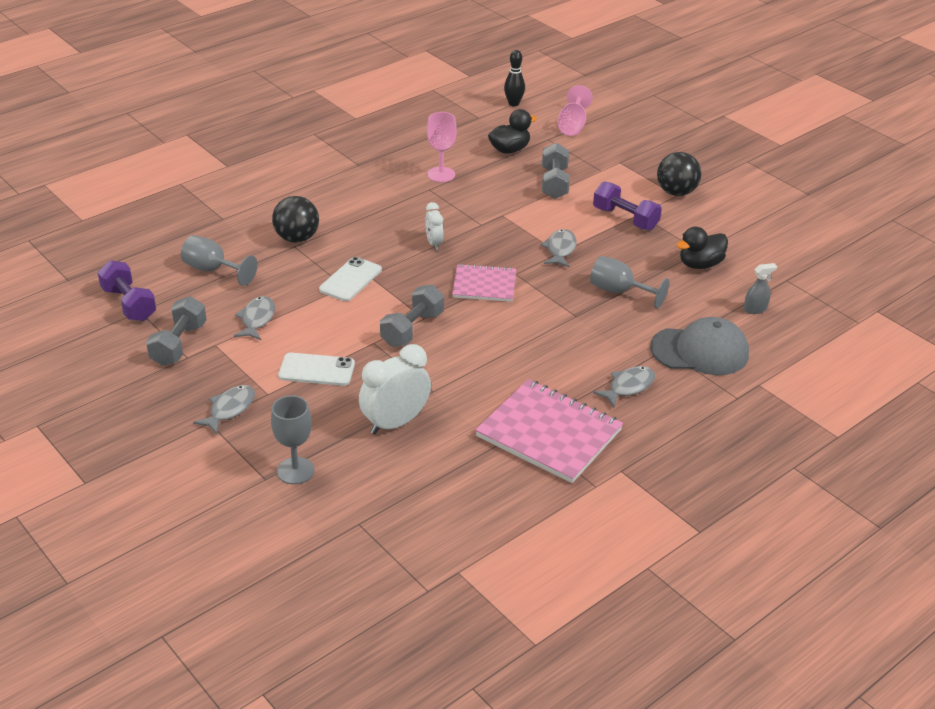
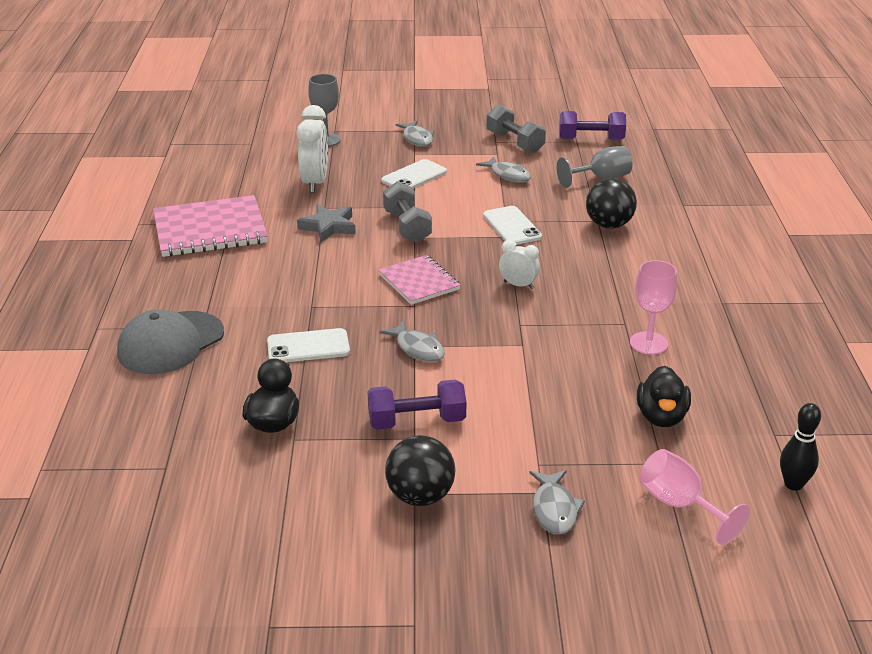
camera: 130 degrees right, 5 degrees down
(462, 369) = (328, 227): none -> grey star
(484, 285) = (419, 282): pink notebook -> pink notebook turned 75 degrees counterclockwise
(554, 183) = (547, 411): grey dumbbell -> none
(619, 291) = (308, 347): grey goblet -> white phone
(628, 387) = (194, 285): grey fish -> grey fish (554, 509)
(755, 309) = (163, 412): grey spray bottle -> none

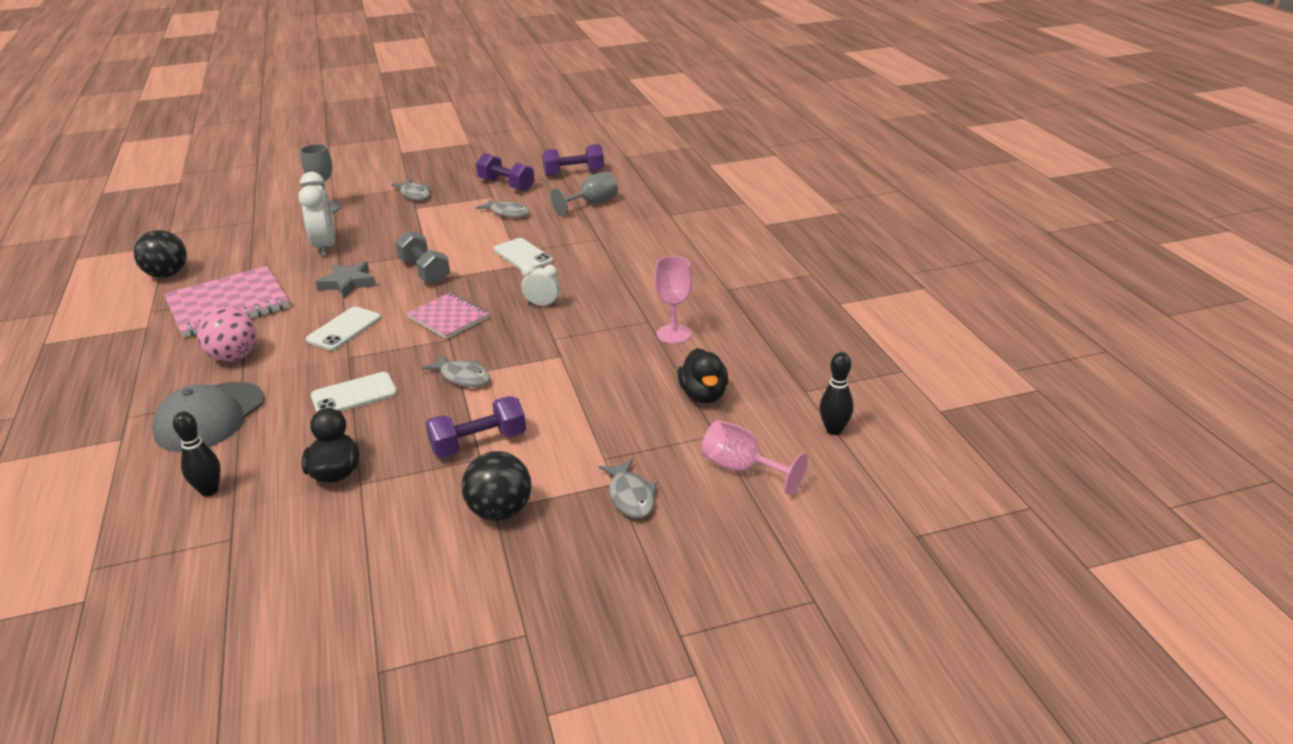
camera: 15 degrees left, 0 degrees up
(155, 416) = (209, 490): none -> black bowling pin
(205, 285) = (234, 357): none -> pink ball
(414, 176) = (420, 227): white phone -> white phone (344, 329)
(515, 142) = (506, 185): grey dumbbell -> purple dumbbell
(609, 225) = (610, 241): black ball -> black ball (167, 274)

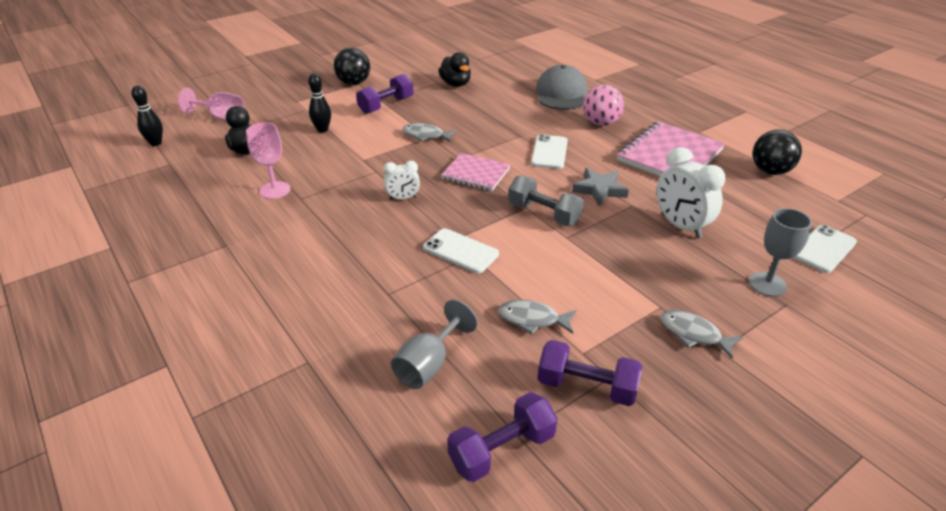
camera: 160 degrees right, 5 degrees up
(209, 490) = (512, 70): black bowling pin -> black bowling pin (322, 130)
(354, 395) = (488, 116): white phone -> white phone (823, 249)
(630, 496) = (285, 97): grey fish -> none

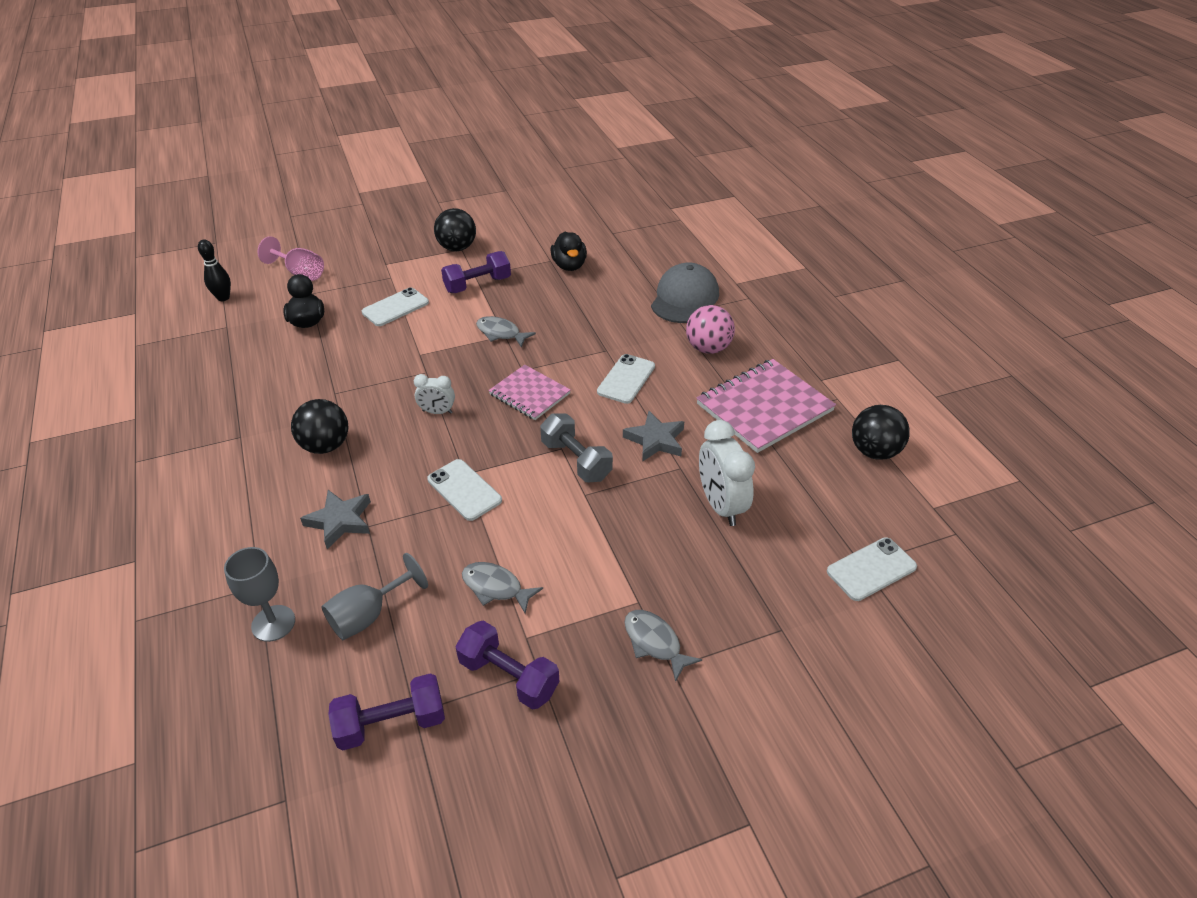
camera: 15 degrees right, 5 degrees up
(275, 190) = (314, 378): pink goblet -> none
(314, 239) = (325, 446): none -> black ball
(322, 130) = (395, 307): black bowling pin -> white phone
(359, 294) = (340, 521): none -> grey star
(767, 284) = (774, 600): grey goblet -> grey goblet (273, 623)

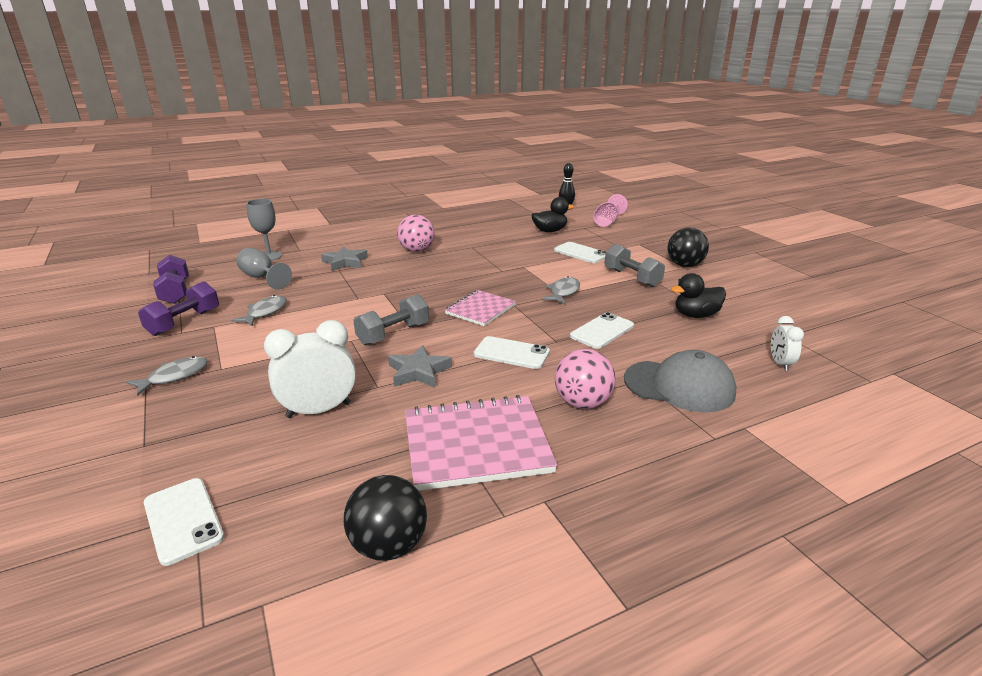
camera: 85 degrees right, 15 degrees down
(325, 446) = (417, 251): black ball -> pink ball
(437, 412) = (454, 278): white clock -> white clock (780, 363)
(464, 490) = (366, 294): white phone -> white phone (602, 331)
(478, 285) = (632, 278): purple dumbbell -> grey dumbbell
(764, 407) = (476, 444): pink notebook -> pink notebook turned 60 degrees counterclockwise

